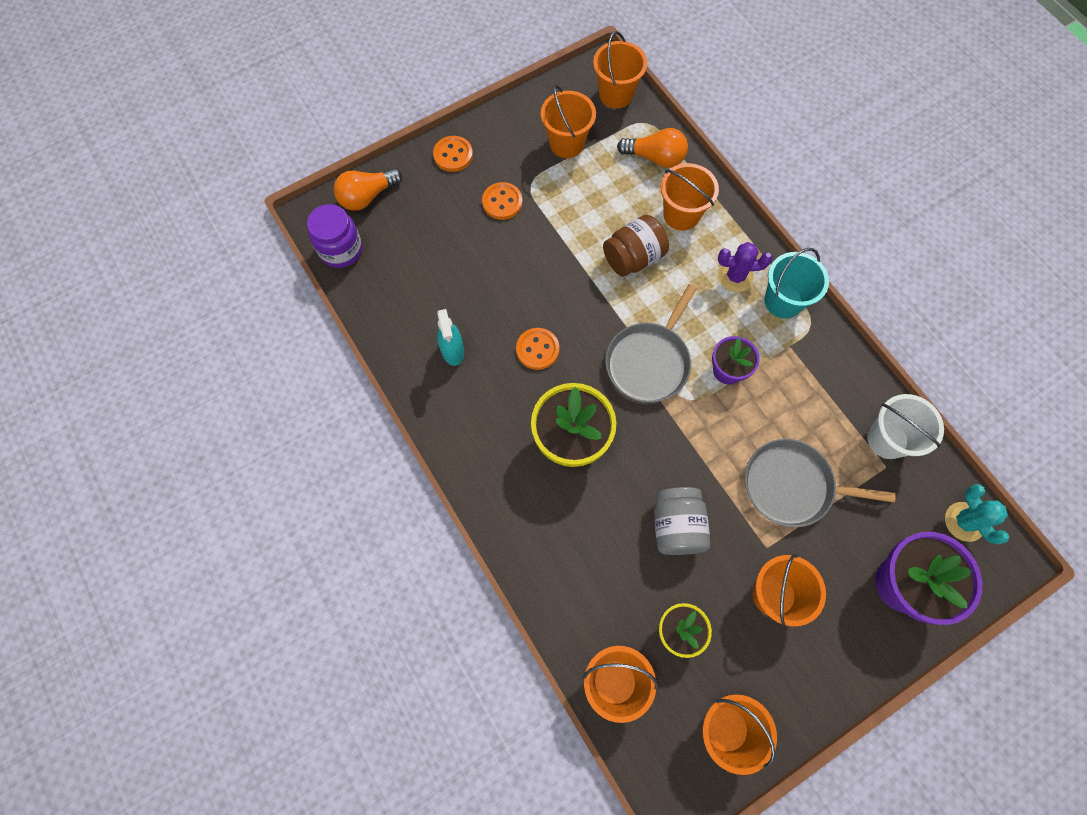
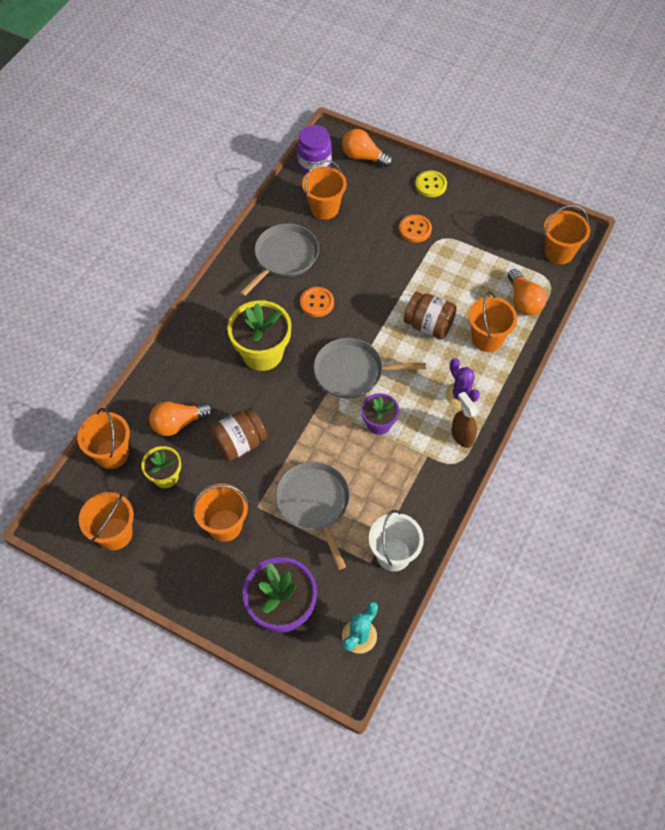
camera: 60 degrees right, 10 degrees down
(452, 350) = (284, 257): turquoise spray bottle -> grey pan
(453, 155) = (431, 185): orange button -> yellow button
(567, 143) = (492, 243): orange bucket -> orange bucket (324, 208)
(614, 582) = (178, 423): none -> orange light bulb
(676, 526) = (239, 443): grey jar -> brown jar
(783, 301) = (462, 436): turquoise bucket -> brown spray bottle

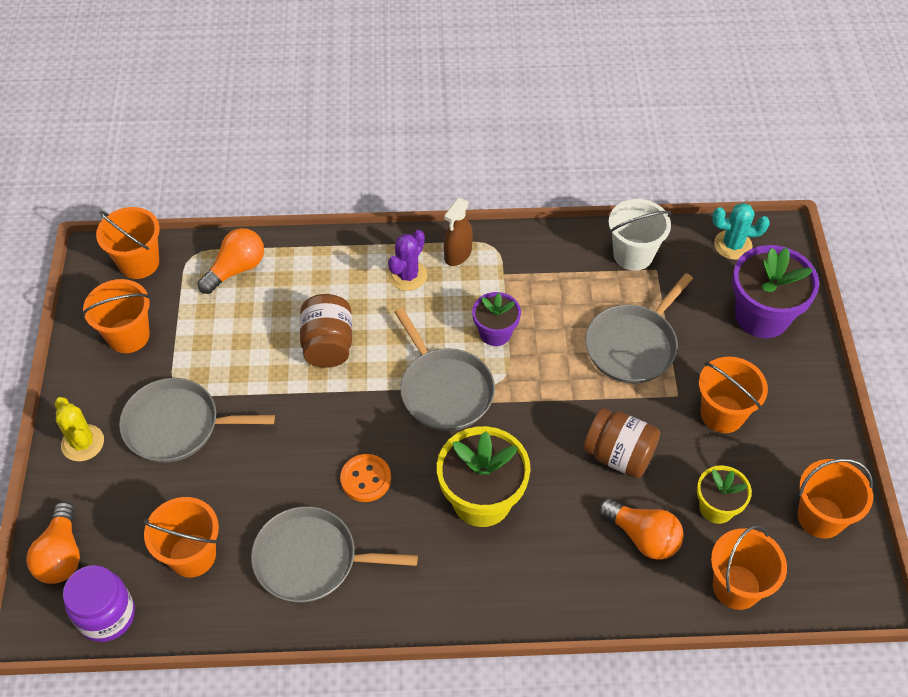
camera: 120 degrees left, 5 degrees down
(415, 229) = (177, 425): orange button -> grey pan
(431, 185) = (83, 443): yellow button -> yellow cactus
(487, 339) = (313, 282): orange bucket -> orange bucket (128, 336)

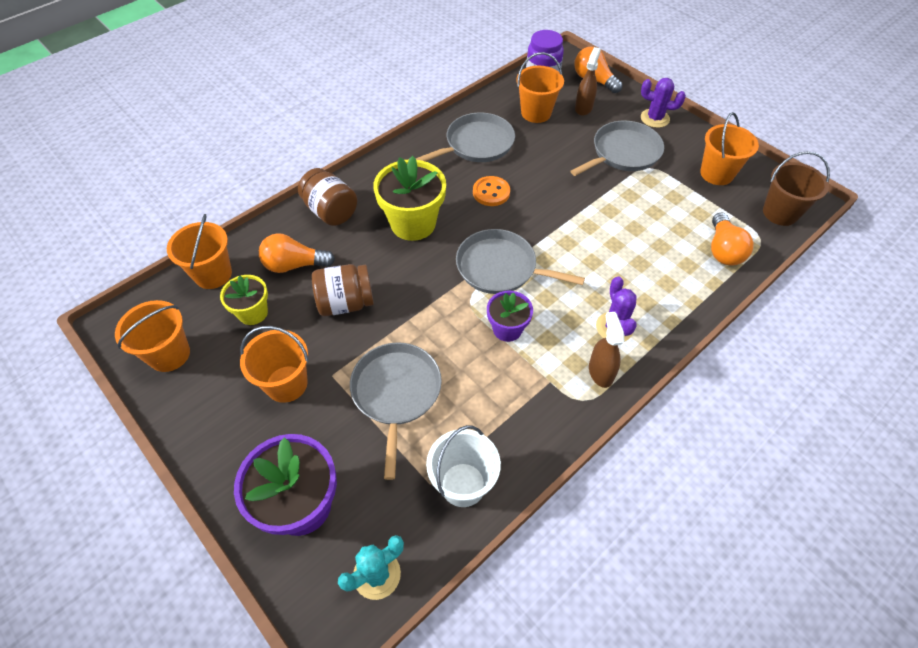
camera: 140 degrees right, 0 degrees up
(83, 443) = (655, 118): yellow cactus -> purple cactus
(132, 519) = (583, 108): none -> brown spray bottle
(139, 263) = (780, 213): orange bucket -> brown bucket
(328, 344) = (604, 245): brown jar -> brown jar (331, 211)

